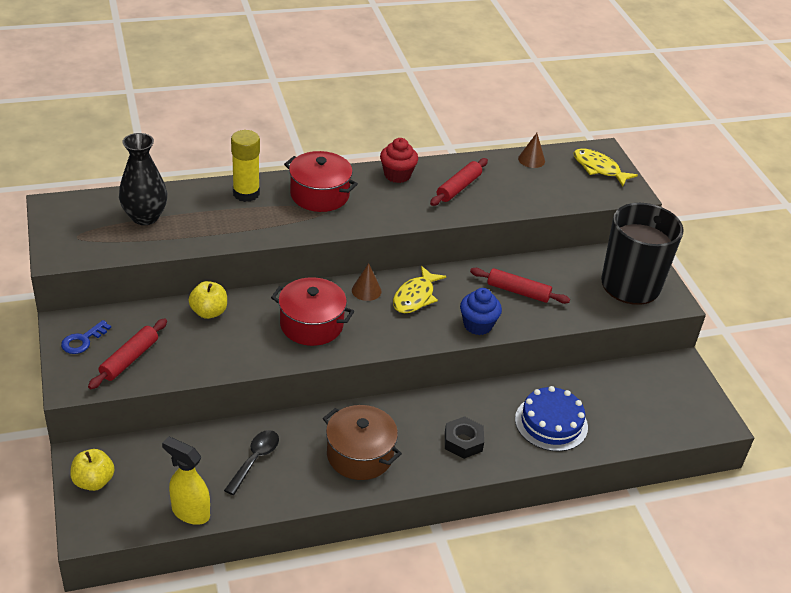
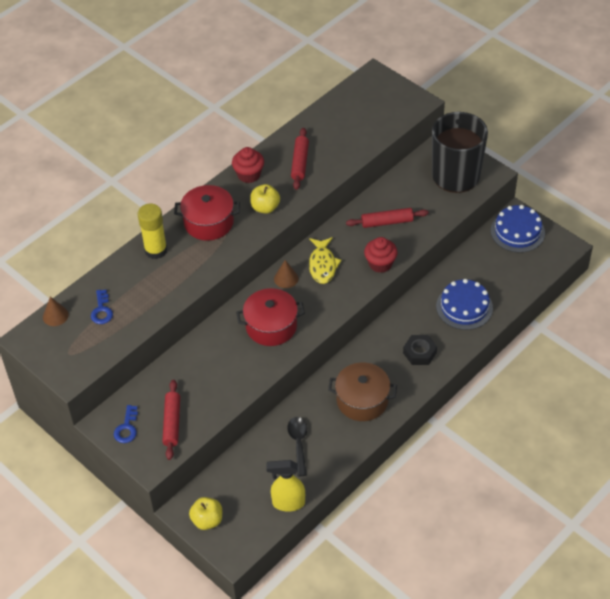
camera: 25 degrees left, 10 degrees up
(145, 217) = (102, 310): black vase -> blue key
(209, 312) = (193, 356): yellow apple -> yellow apple (265, 208)
(477, 325) = (380, 264): blue cupcake -> red cupcake
(531, 160) = (331, 110): brown cone -> brown cone (55, 315)
(598, 168) = (382, 93): yellow fish -> none
(672, 380) = (517, 231): none -> blue cake

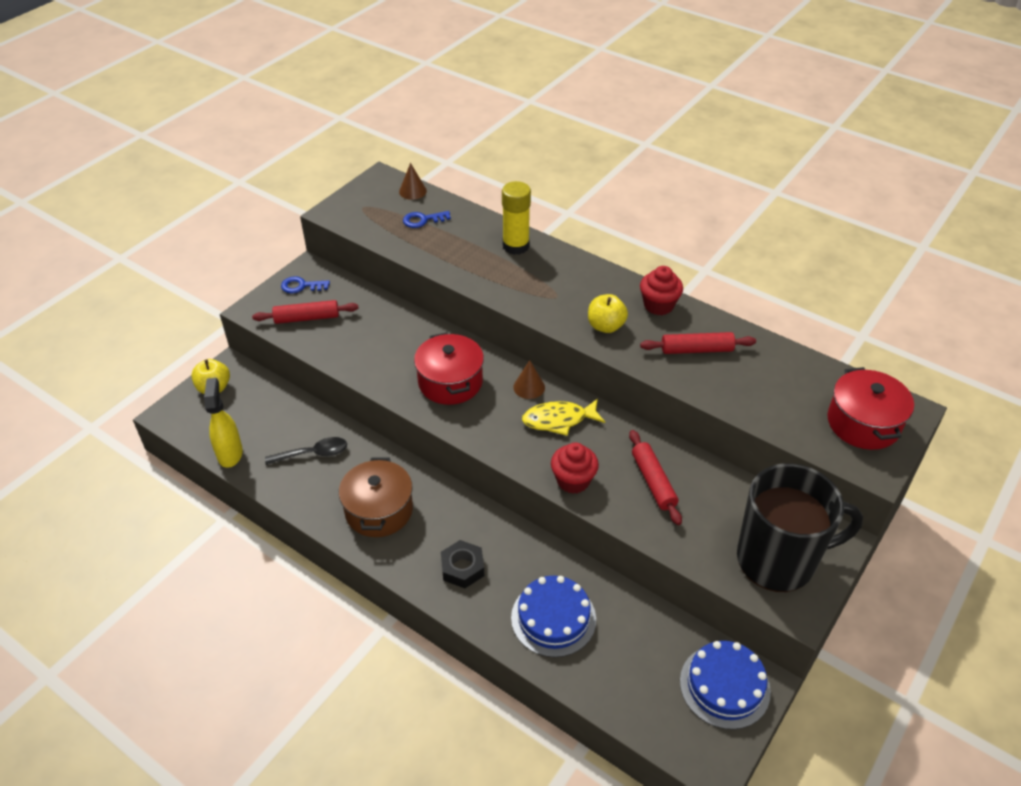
camera: 80 degrees right, 5 degrees down
(209, 222) = (568, 281): red pot -> red pot (863, 423)

